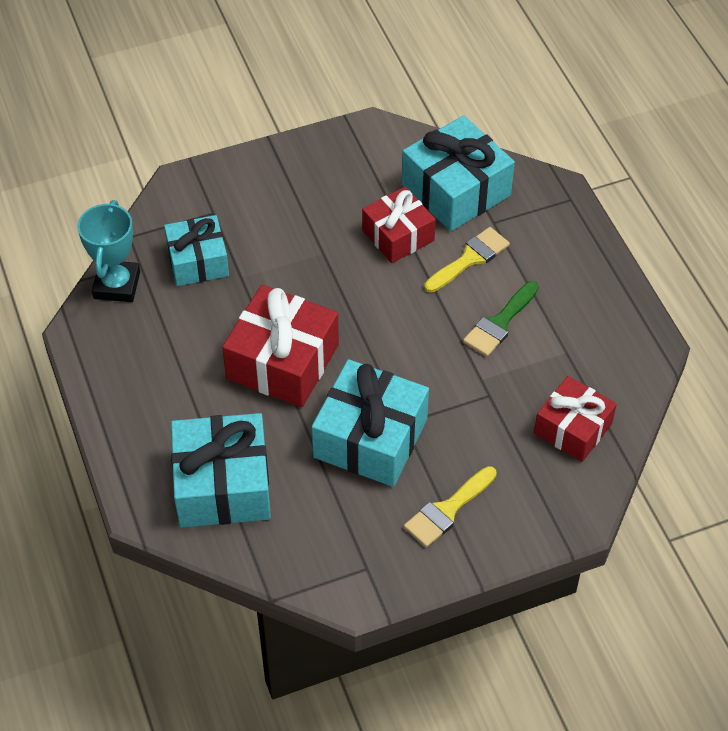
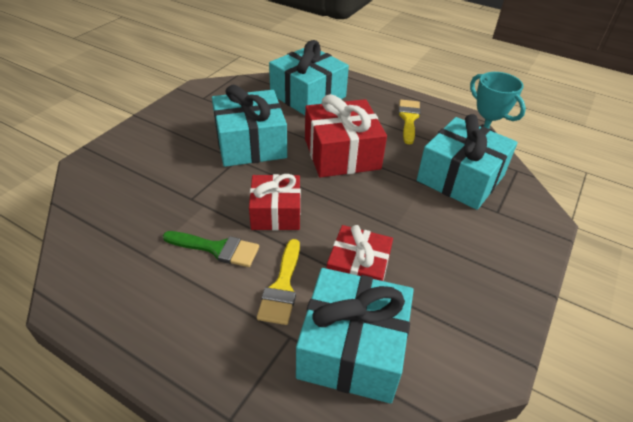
camera: 140 degrees right, 10 degrees down
(198, 261) = (460, 178): turquoise gift -> turquoise gift, size x1.53
(447, 510) = (175, 133): yellow brush -> yellow brush (408, 119)
(499, 323) = (217, 249): green brush -> green brush turned 105 degrees clockwise
(573, 428) = (113, 207): red gift -> red gift (276, 213)

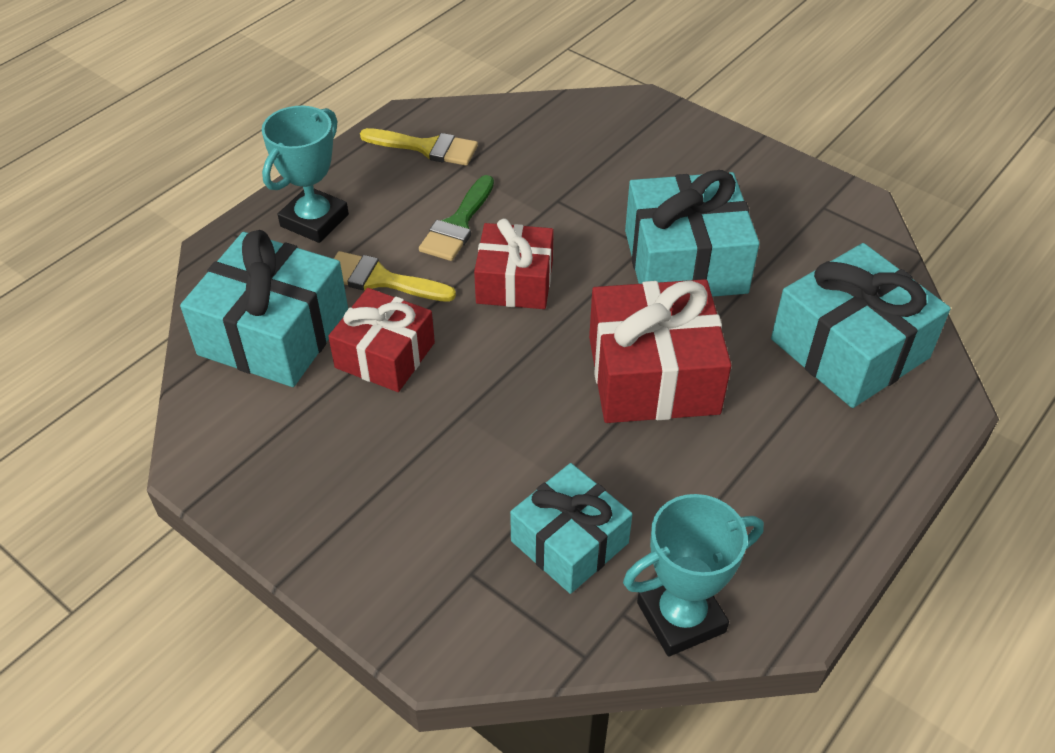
camera: 100 degrees right, 5 degrees up
(211, 349) = (314, 220): none -> turquoise trophy
(408, 119) = (773, 504): yellow brush -> yellow brush (427, 148)
(460, 178) = (569, 542): turquoise gift -> turquoise gift, size x0.65

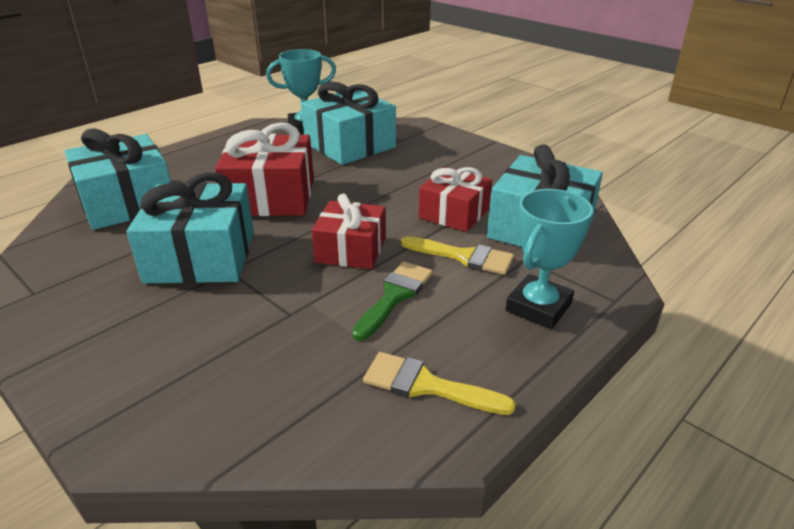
camera: 175 degrees left, 15 degrees down
(569, 542) = (349, 145): turquoise gift -> turquoise gift, size x1.53

